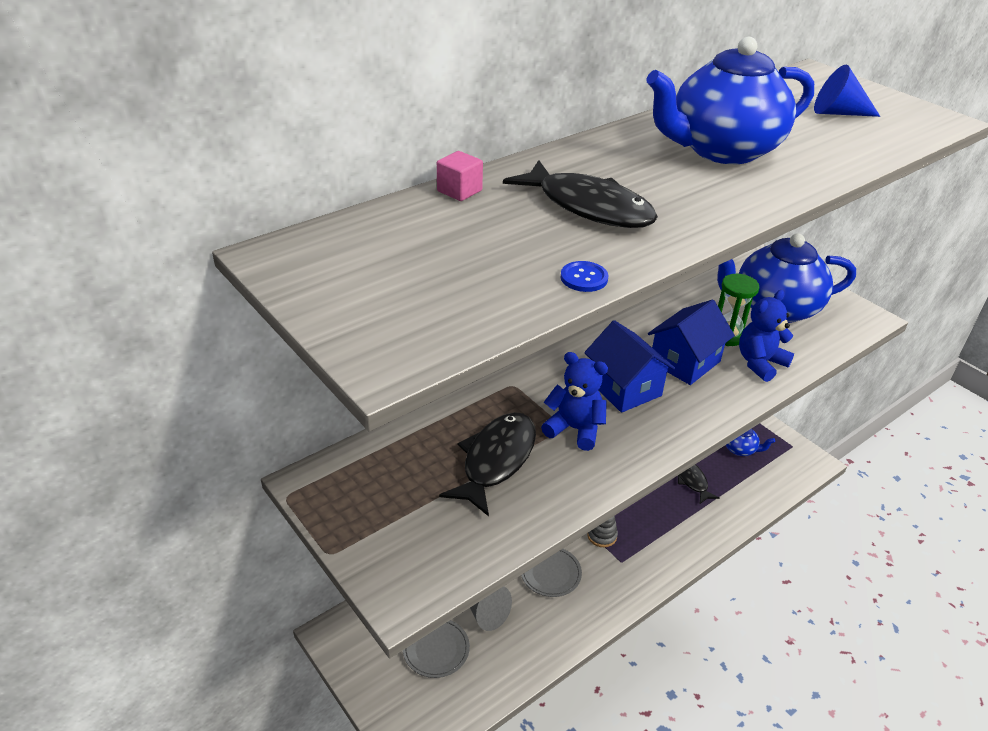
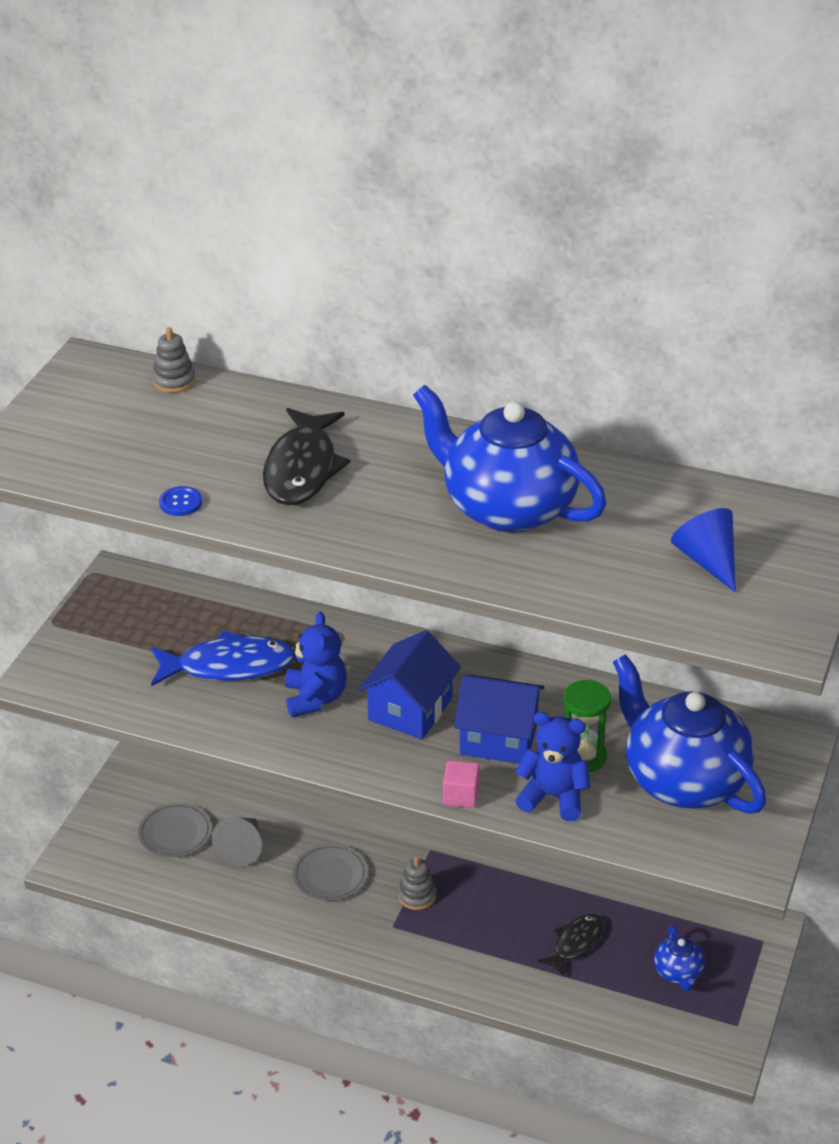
camera: 60 degrees right, 0 degrees up
(374, 221) = (174, 381): none -> grey stacking toy
(459, 191) = (264, 398): pink cube -> pink cube (461, 795)
(496, 460) = (229, 666): black fish -> blue fish

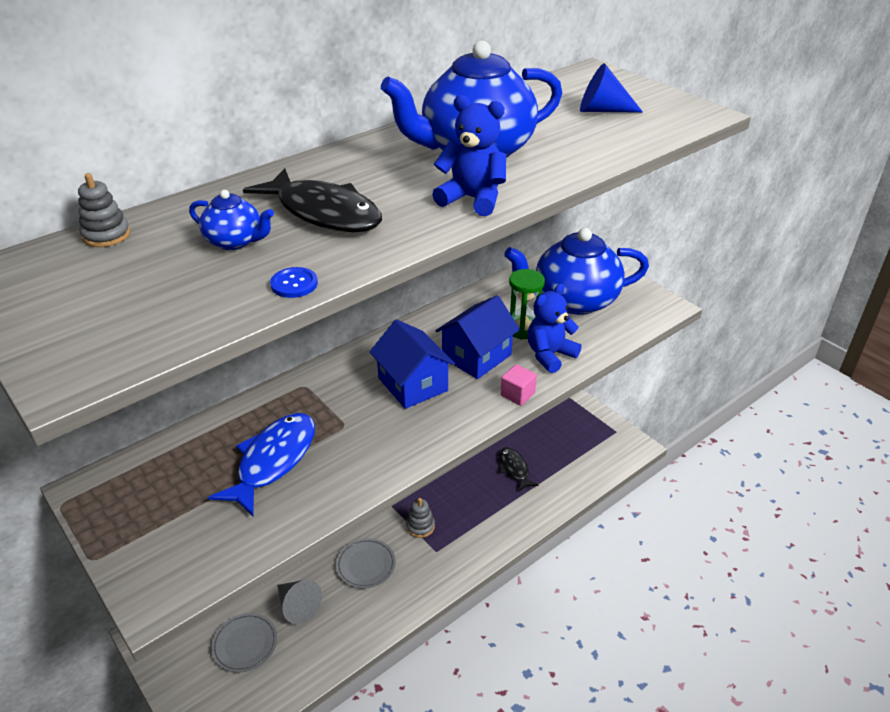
camera: 60 degrees left, 0 degrees up
(315, 698) = (356, 427): blue teddy bear -> blue teddy bear (472, 199)
(678, 973) = (565, 436): blue teapot -> blue teapot (235, 241)

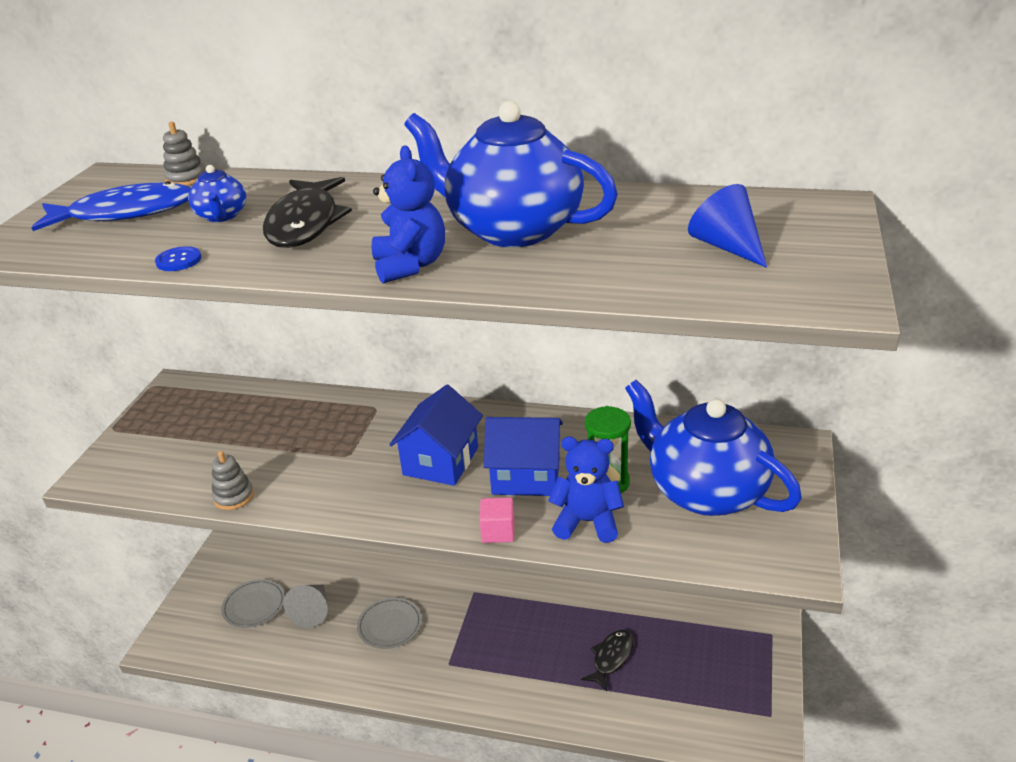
camera: 55 degrees right, 5 degrees down
(273, 461) = (272, 445): blue fish -> blue fish (125, 213)
(420, 526) = (467, 633): grey stacking toy -> grey stacking toy (234, 497)

